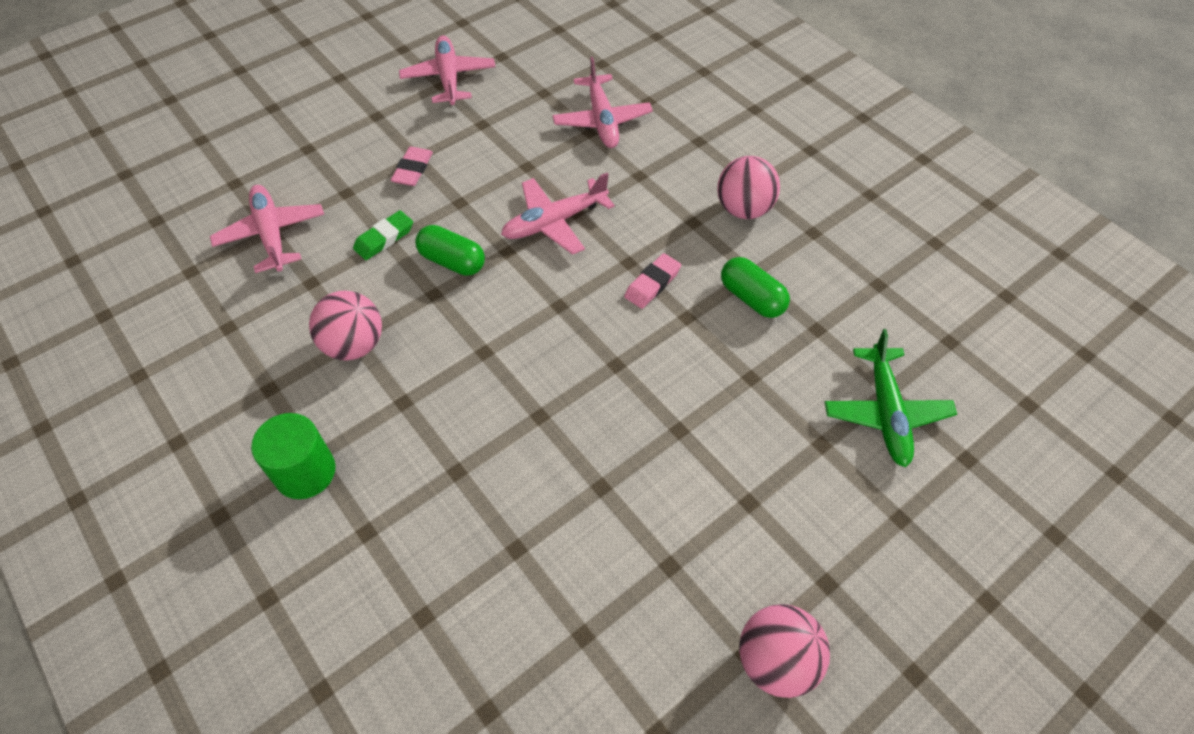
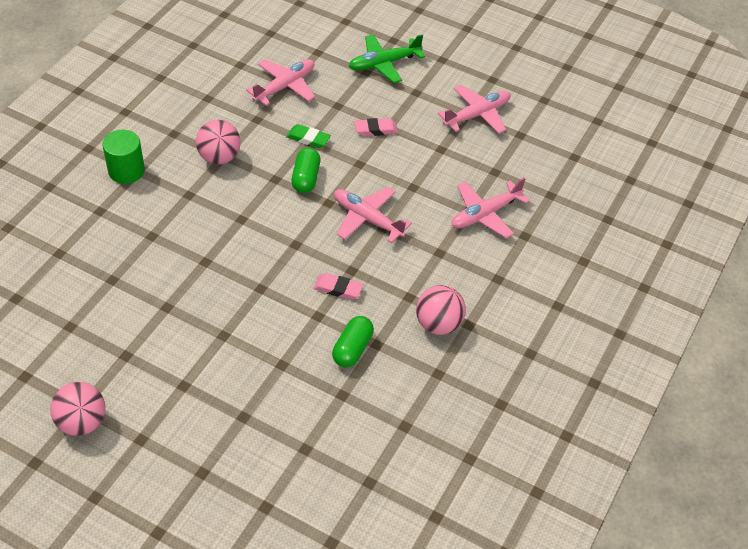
camera: 65 degrees right, 5 degrees down
(885, 412) = (285, 450): green plane -> green plane (384, 63)

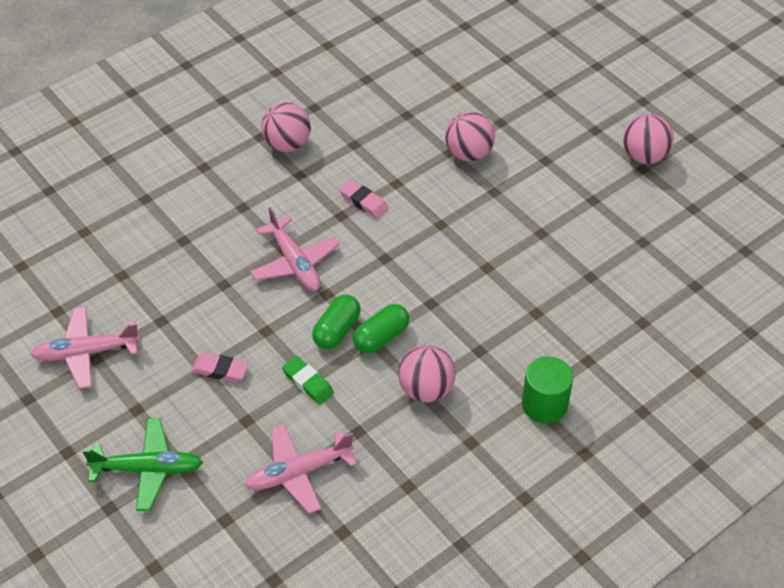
camera: 155 degrees left, 0 degrees up
(262, 368) = (468, 153): none -> pink ball
(352, 349) = (378, 146): green capsule -> green capsule (381, 337)
(485, 214) = (168, 231): pink plane -> none

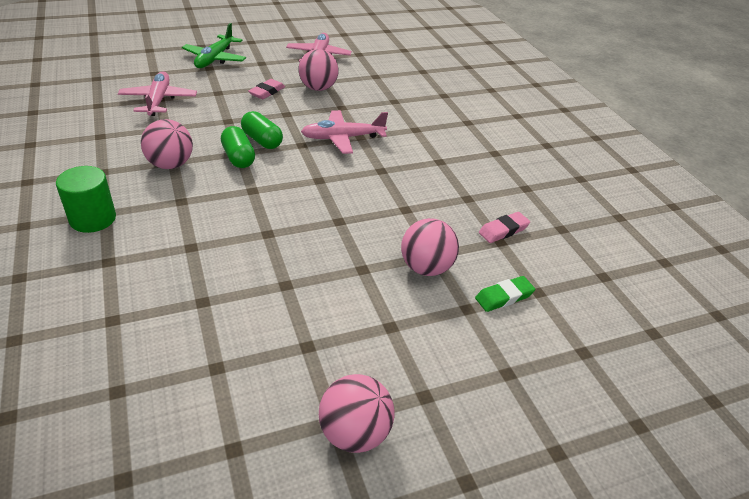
camera: 105 degrees right, 10 degrees down
(287, 144) = (480, 163): pink ball -> pink ball (318, 88)
(308, 382) = (226, 119): green eraser -> green eraser (504, 297)
(364, 202) = (391, 185): pink eraser -> pink eraser (503, 230)

